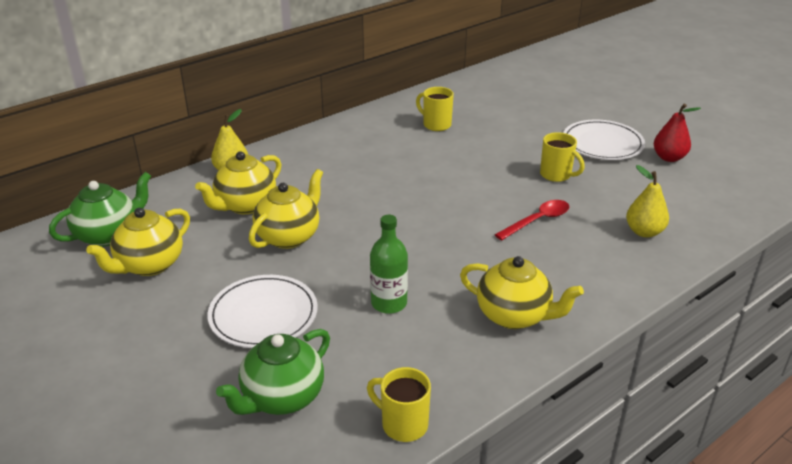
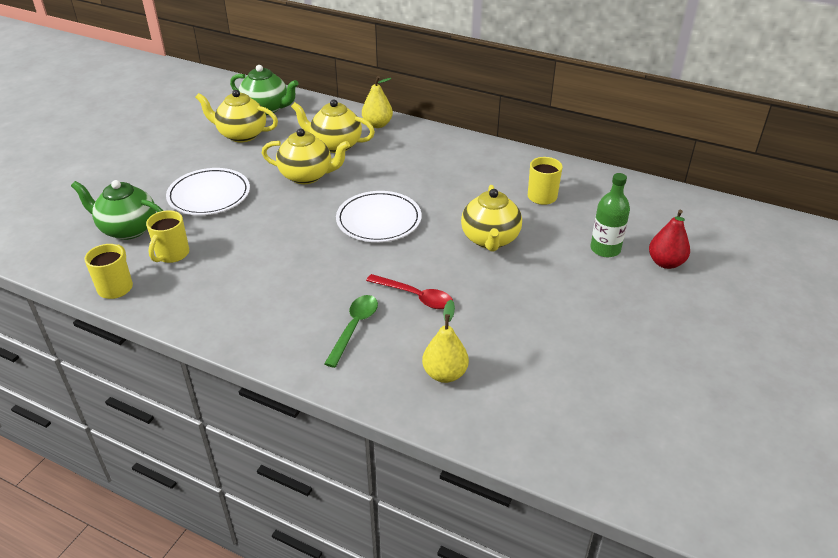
camera: 65 degrees right, 5 degrees up
(389, 303) = (247, 245): green bottle -> green bottle (605, 249)
(514, 316) = (261, 313): yellow teapot -> yellow teapot (490, 240)
(556, 175) = (510, 292): yellow mug -> yellow mug (172, 254)
(564, 263) = (354, 327): none -> green spoon
(602, 143) = (608, 313): white plate -> white plate (379, 220)
(669, 158) = (623, 372): red pear -> red pear (665, 263)

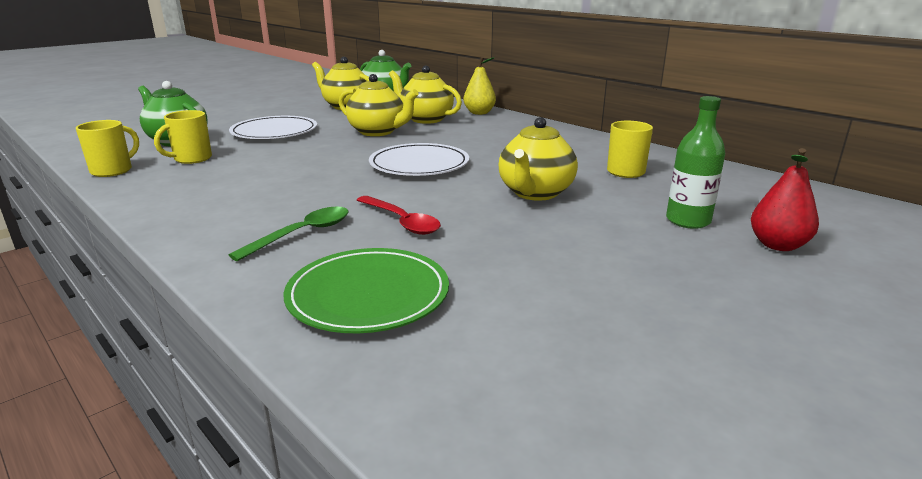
camera: 20 degrees right, 15 degrees down
(445, 374) = (368, 295): yellow pear -> green plate

